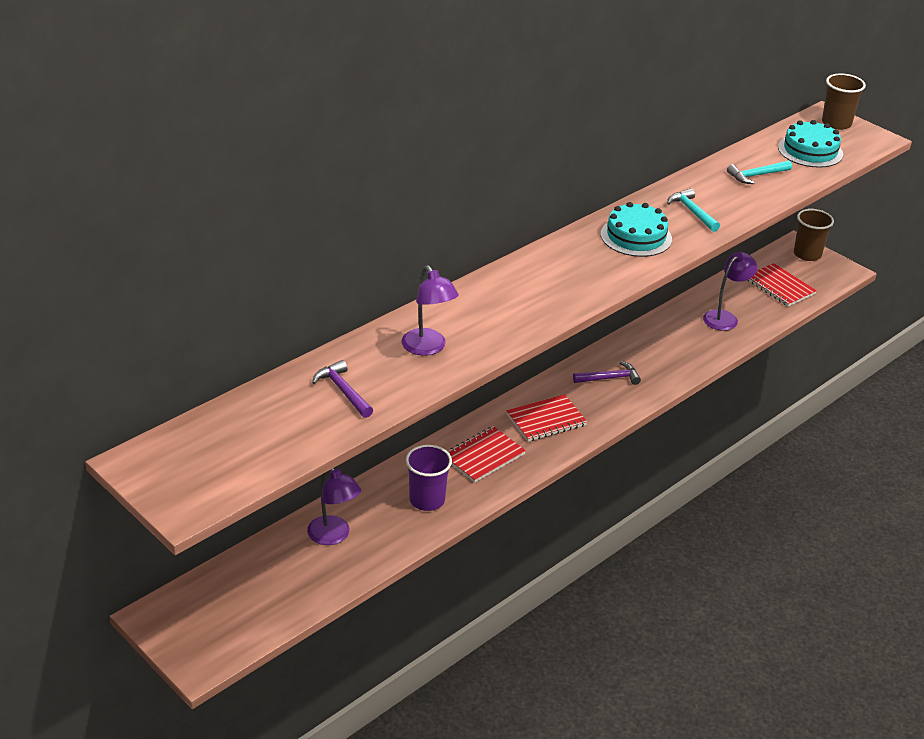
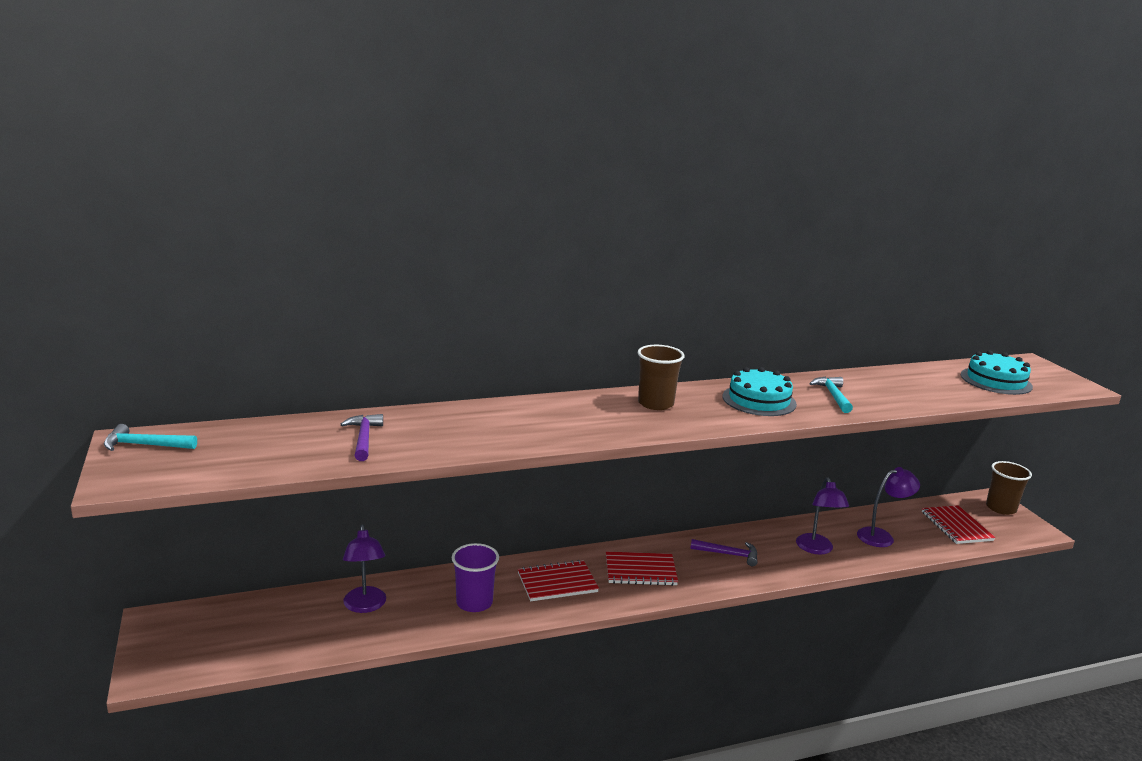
camera: 25 degrees right, 15 degrees down
(428, 348) = (476, 428): purple lamp -> purple lamp (816, 549)
(756, 175) = (923, 386): turquoise hammer -> turquoise hammer (145, 445)
(836, 123) = (1038, 369): brown cup -> brown cup (655, 403)

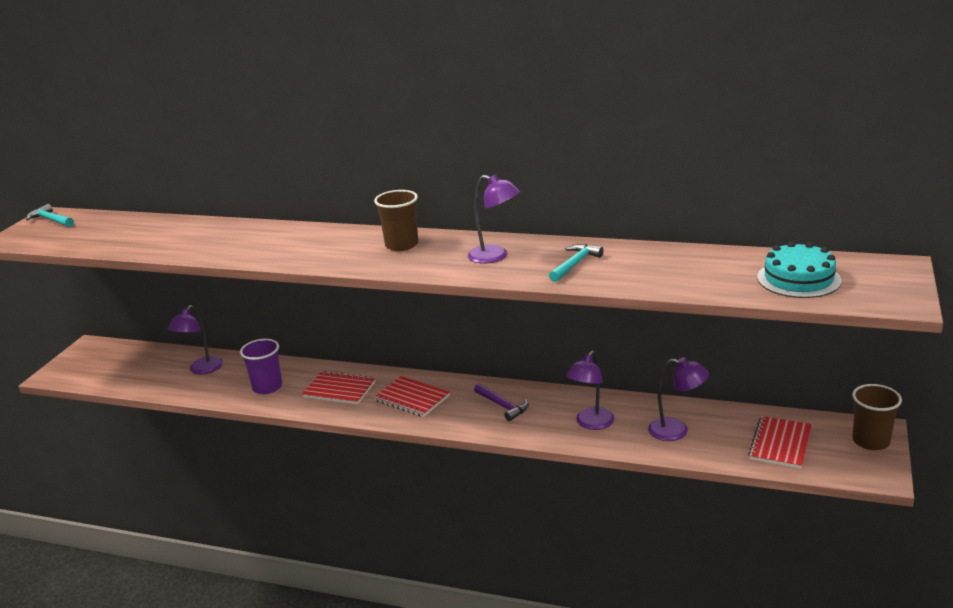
camera: 40 degrees right, 5 degrees up
(363, 438) = (163, 236): purple hammer -> none
(759, 400) = (495, 256): turquoise cake -> purple lamp

